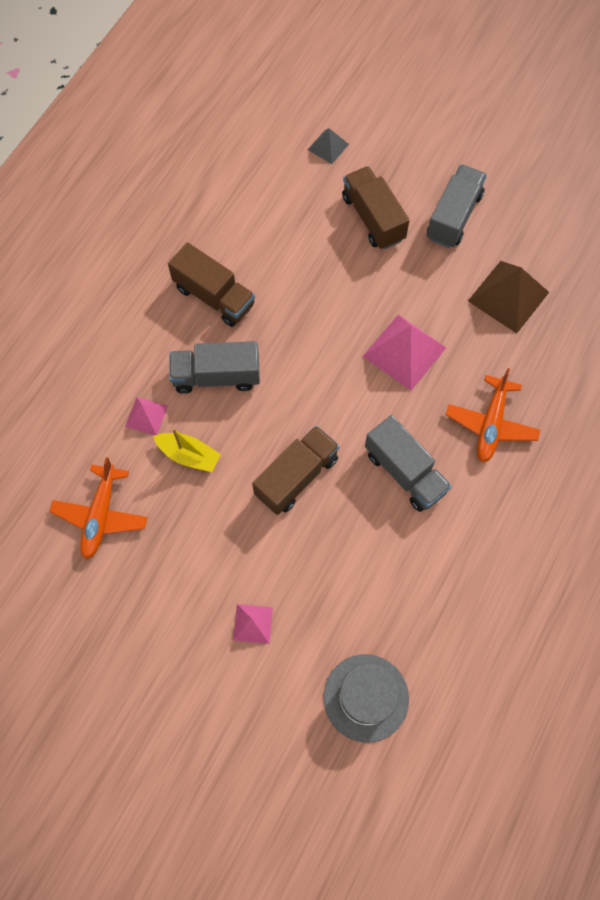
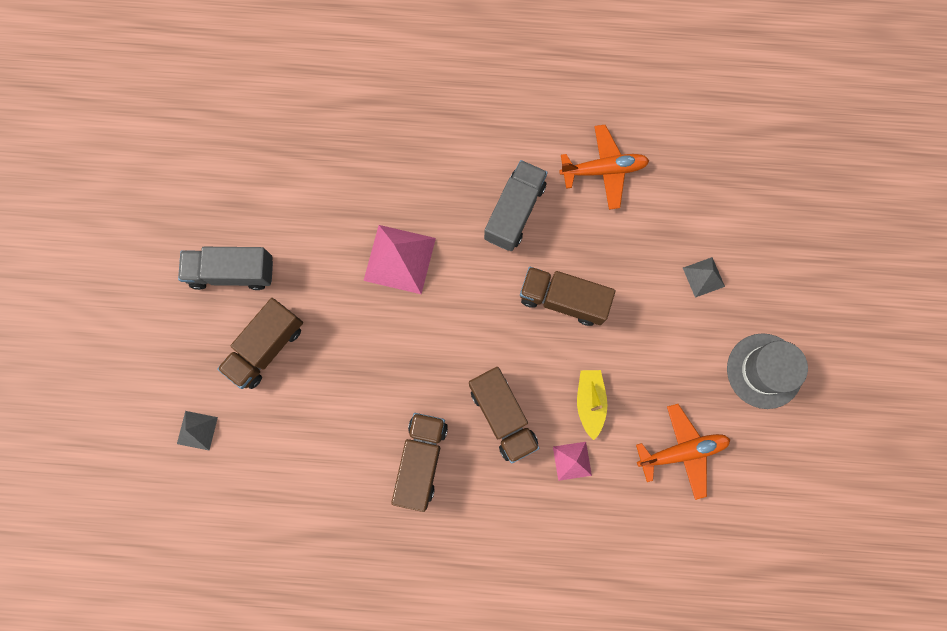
camera: 115 degrees left, 10 degrees up
(216, 376) = (502, 416): grey truck -> brown truck
(252, 623) = (703, 277): pink pyramid -> grey pyramid
(366, 697) = (713, 166): grey hat -> grey hat (764, 371)
(491, 424) = (436, 159): orange plane -> orange plane (603, 170)
(508, 296) = (301, 191): brown pyramid -> none

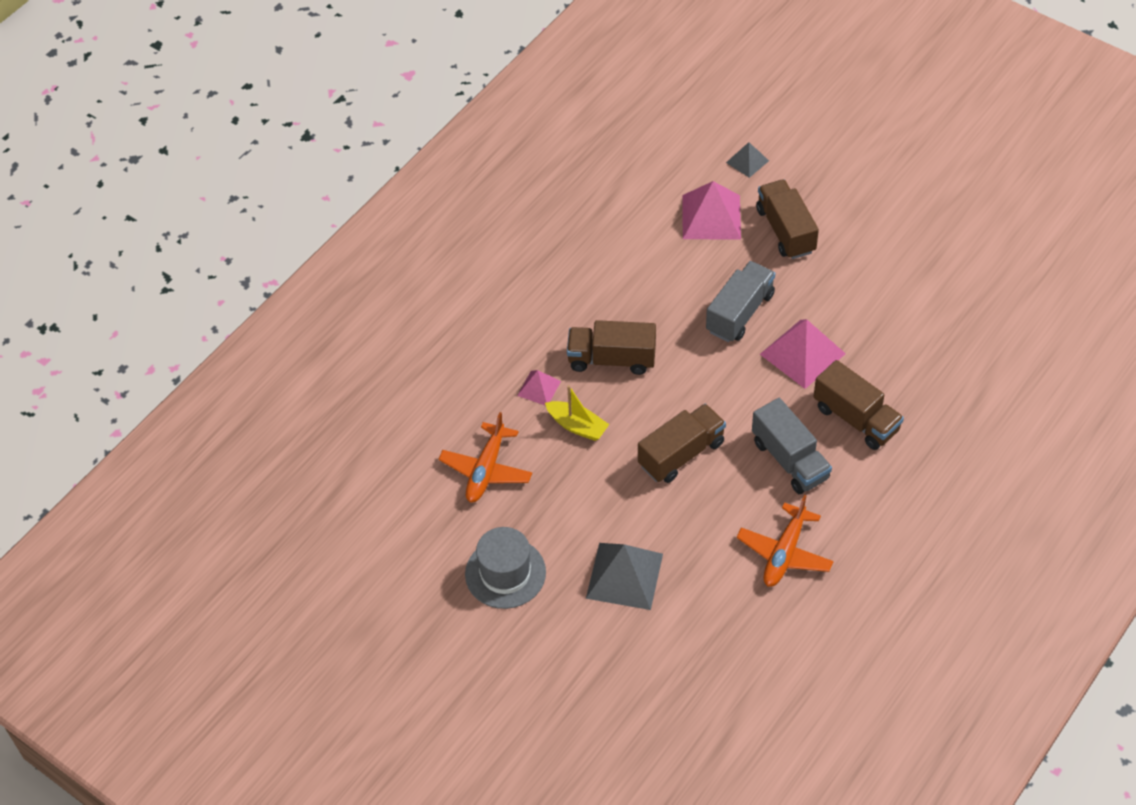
camera: 125 degrees right, 25 degrees down
(232, 272) = (868, 235): grey truck -> grey truck (740, 313)
(286, 424) = (711, 217): none -> pink pyramid
(421, 460) = (617, 288): brown truck -> brown truck (856, 419)
(703, 277) = (624, 576): grey pyramid -> grey pyramid, size x1.84

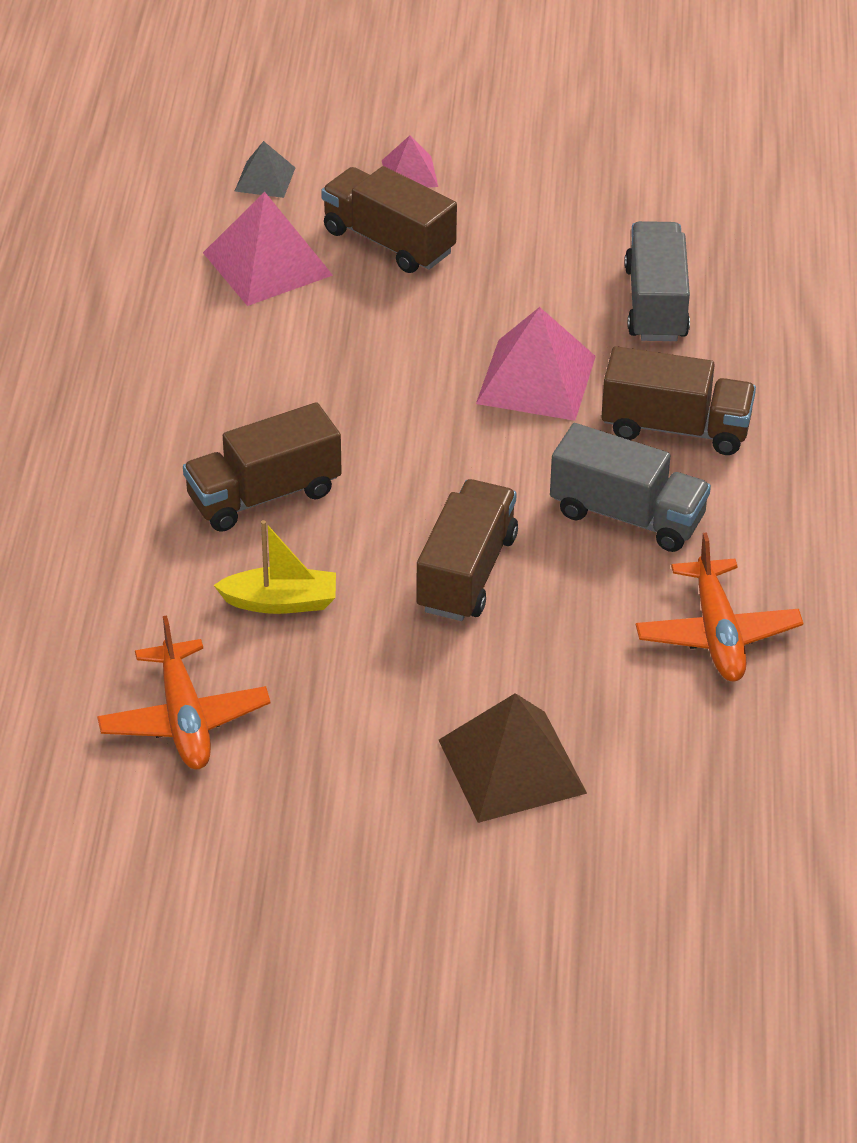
camera: 35 degrees left, 10 degrees down
(505, 573) = (326, 845): grey hat -> none
(539, 388) = (181, 577): pink pyramid -> pink pyramid (409, 173)
(624, 576) = (512, 766): grey pyramid -> brown pyramid
(740, 313) = (406, 364): grey truck -> grey truck (656, 304)

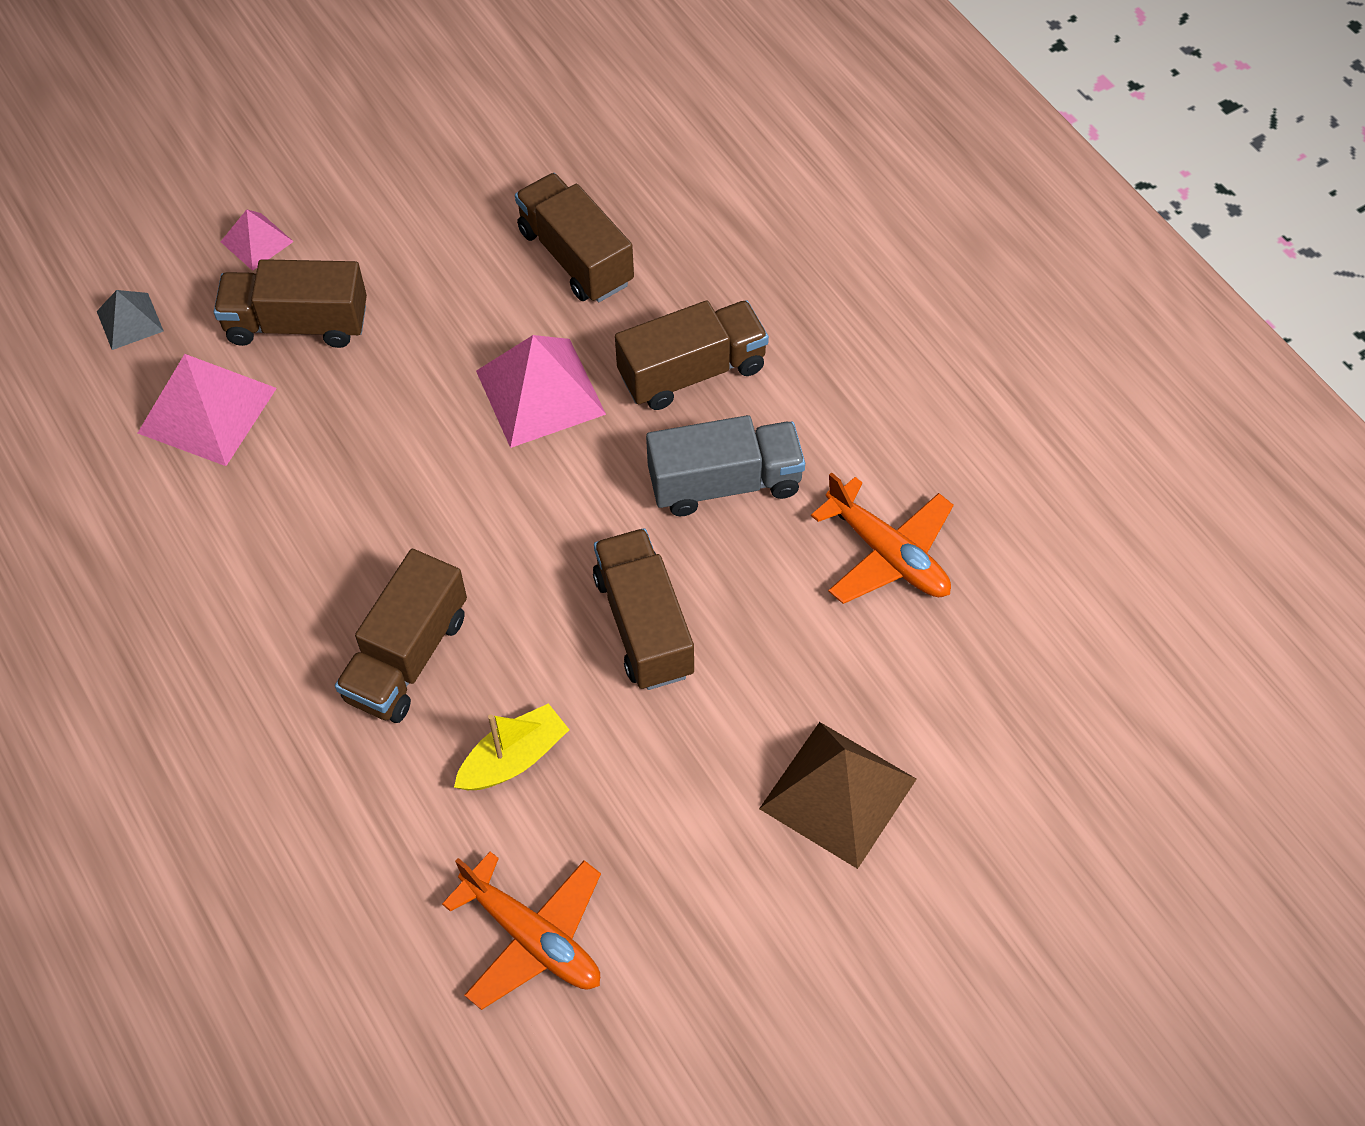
camera: 35 degrees left, 15 degrees up
(656, 304) = (576, 257): grey truck -> brown truck

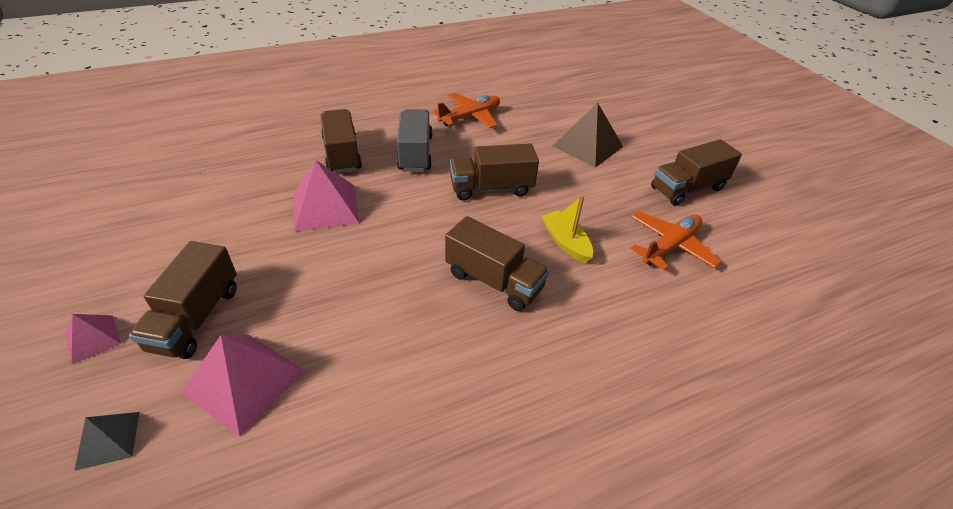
camera: 85 degrees left, 15 degrees down
(576, 257) = (235, 183): brown truck -> brown truck (687, 188)

